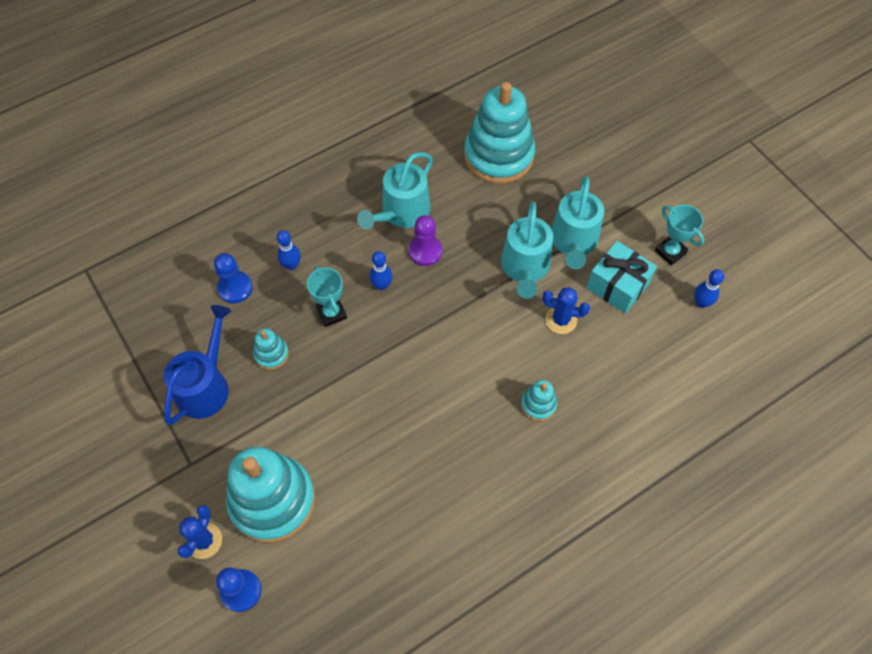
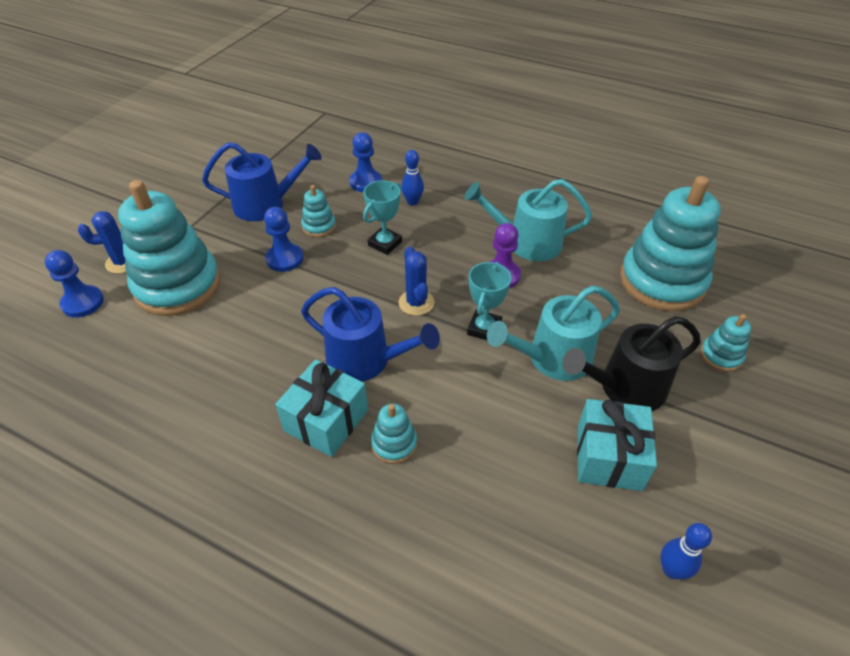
camera: 60 degrees right, 15 degrees down
(297, 399) = (284, 259): none -> blue pawn
(382, 285) = (439, 262): blue bowling pin -> none
(452, 388) = (365, 360): none -> blue watering can
(493, 439) = (326, 420): none -> turquoise gift
(561, 320) = (516, 419): blue cactus -> blue cactus (416, 303)
(573, 241) = (626, 388): turquoise watering can -> black watering can
(581, 171) = (721, 356): none -> turquoise stacking toy
(670, 252) = (710, 496): turquoise trophy -> turquoise trophy (484, 328)

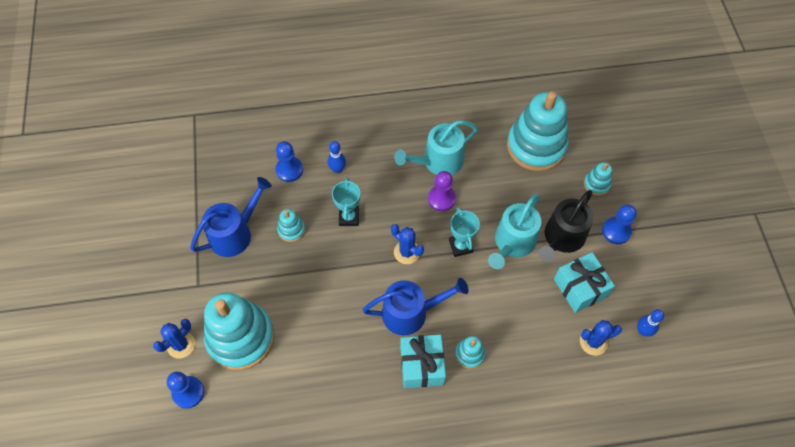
camera: 35 degrees left, 15 degrees up
(284, 259) = (293, 271): blue pawn -> blue pawn (616, 231)
(578, 535) = (593, 342): none -> blue cactus

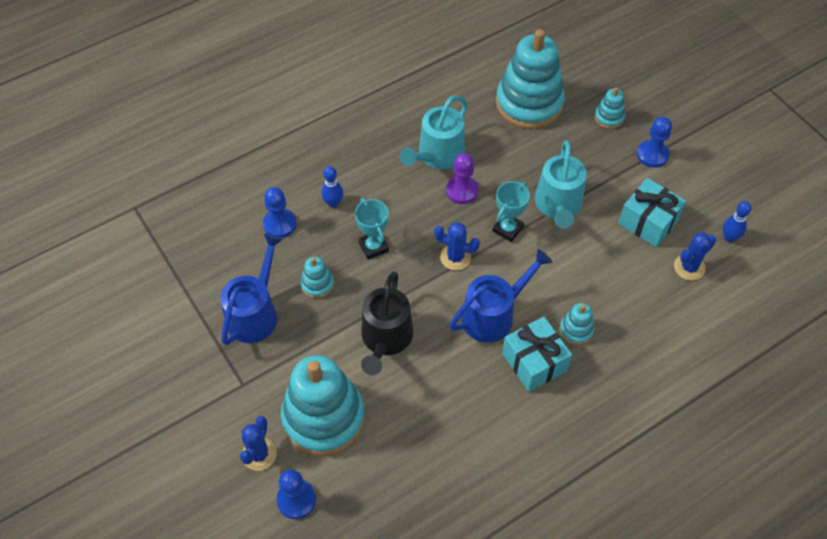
camera: 25 degrees left, 5 degrees down
(460, 246) = (507, 229): turquoise trophy -> turquoise trophy turned 75 degrees clockwise
(562, 238) = (604, 181): black watering can -> black watering can (385, 339)

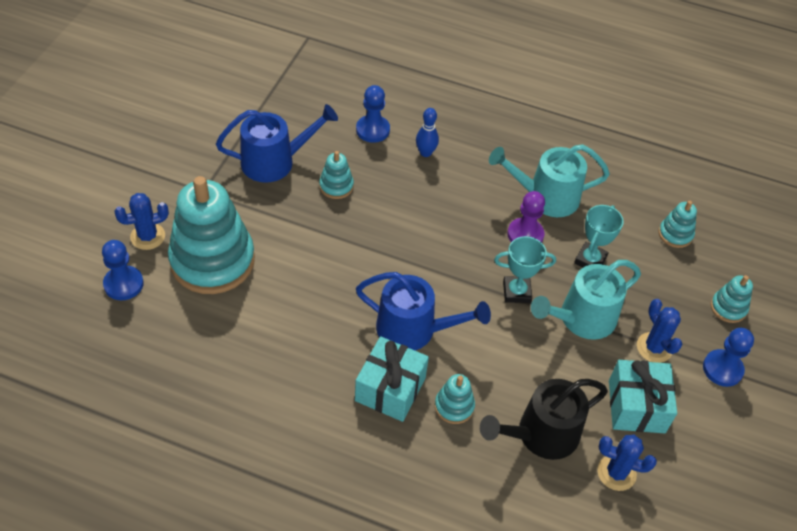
camera: 50 degrees right, 5 degrees down
(373, 247) = (407, 203): turquoise trophy -> turquoise trophy (590, 260)
(385, 339) = (322, 262): black watering can -> black watering can (541, 434)
(455, 257) = (449, 268): blue cactus -> blue cactus (654, 347)
(529, 103) = (675, 234): turquoise stacking toy -> turquoise stacking toy, size x0.44
(729, 237) = (689, 494): blue bowling pin -> none

